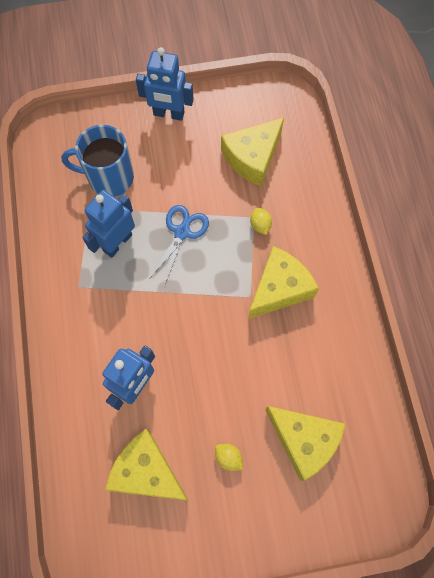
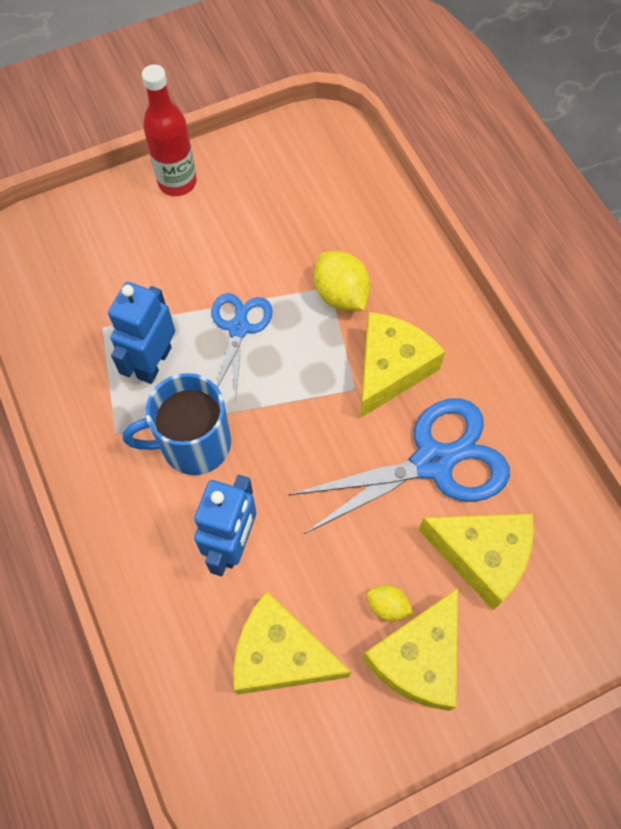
camera: 15 degrees left, 5 degrees down
(109, 177) = (118, 281): blue mug -> blue mug (193, 444)
(168, 114) = (177, 182): blue robot -> red bottle
(252, 157) = (305, 212): yellow cheese -> yellow cheese (418, 658)
(260, 225) = (341, 295): yellow lemon -> yellow lemon, size x1.79
(289, 363) = (432, 462): none -> blue scissors

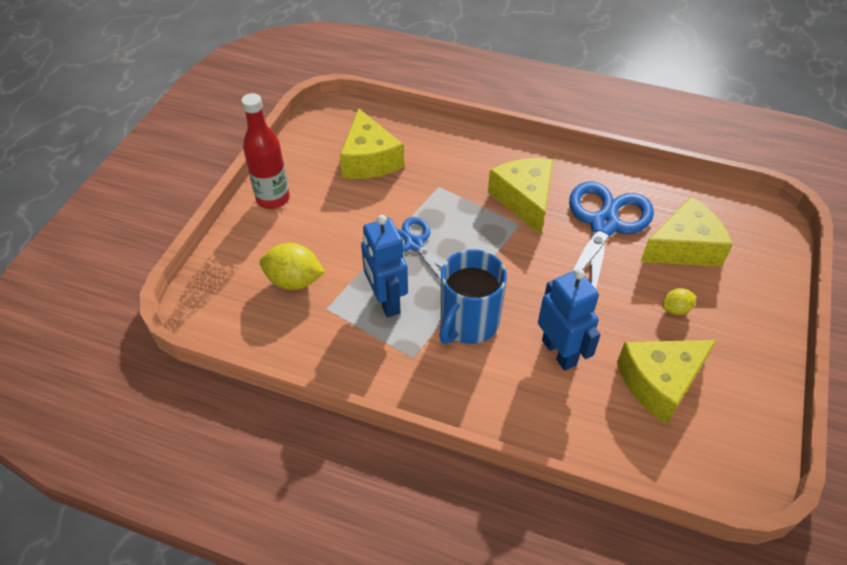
camera: 45 degrees left, 15 degrees down
(341, 295) = (450, 185): yellow lemon -> yellow lemon (294, 281)
(418, 658) = (722, 319): yellow cheese -> yellow cheese (369, 160)

